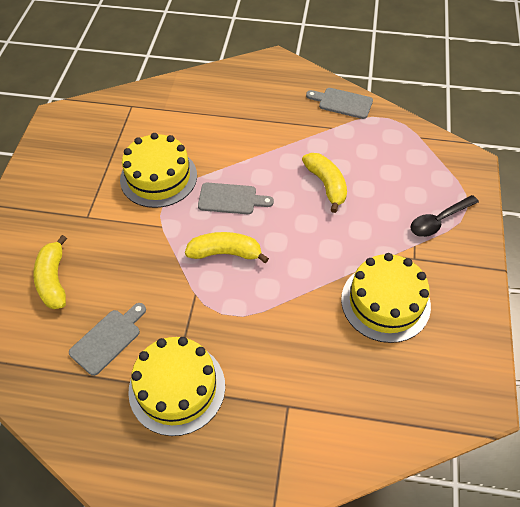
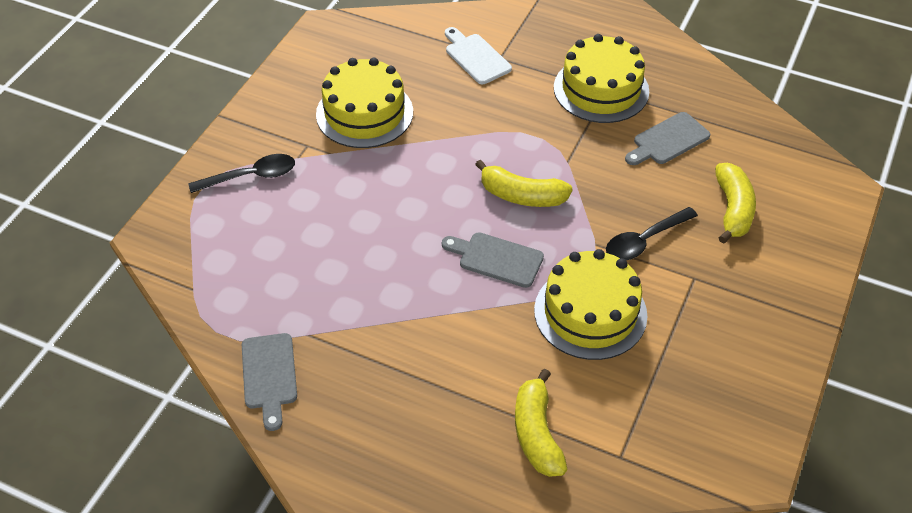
camera: 165 degrees left, 5 degrees down
(124, 237) = (644, 241): none -> black spoon
(312, 400) = (475, 57): none -> white cutting board
(326, 185) = (362, 250): yellow banana -> yellow banana (537, 433)
(342, 103) = (269, 375): grey cutting board -> grey cutting board turned 45 degrees clockwise

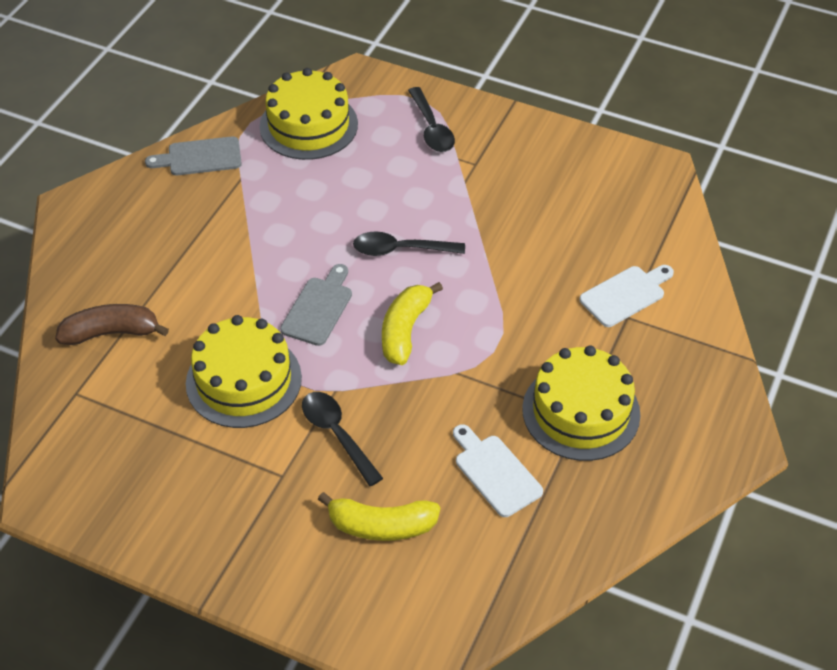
camera: 90 degrees right, 0 degrees up
(364, 113) = (524, 204): yellow cake -> yellow cake (308, 125)
(420, 199) = (400, 250): none -> black spoon
(537, 433) = (111, 333): yellow banana -> brown banana
(668, 140) = (495, 472): grey cutting board -> white cutting board

